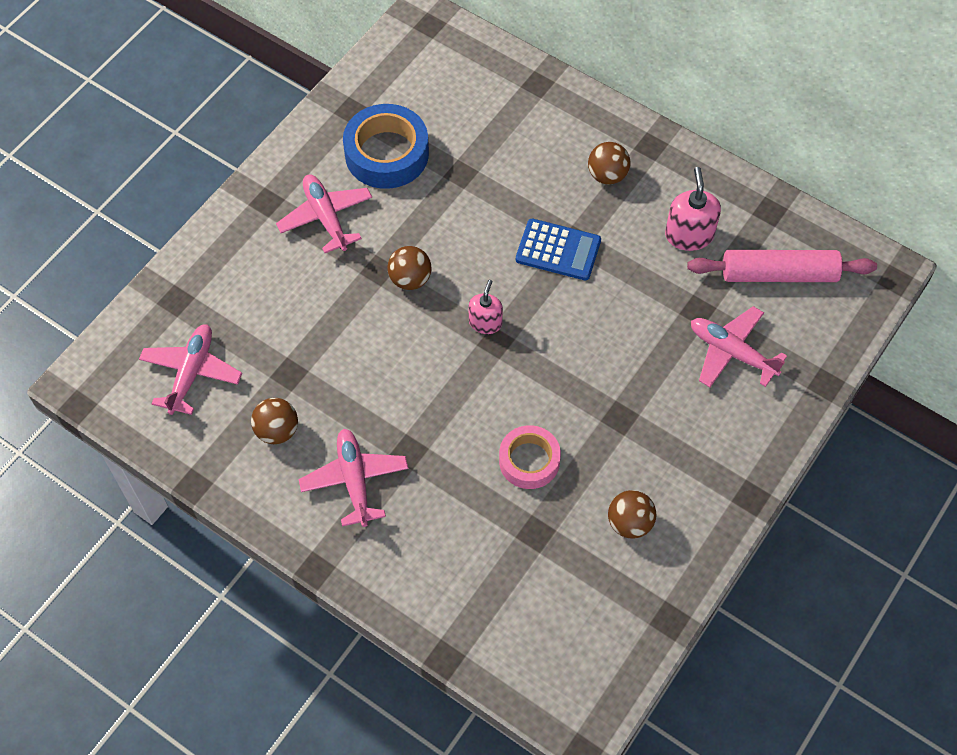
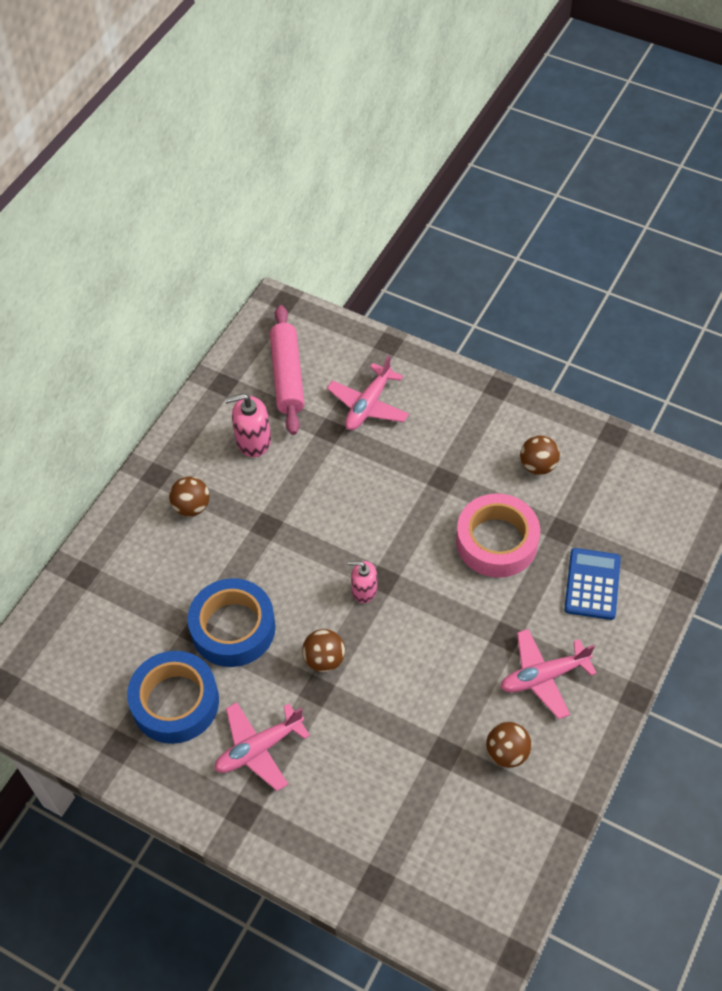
camera: 95 degrees left, 5 degrees down
(191, 373) = (458, 847): pink plane -> none
(458, 204) = (233, 628): none -> blue tape
(529, 461) = (496, 541): pink tape -> pink tape, size x1.54
(558, 250) = (279, 539): blue calculator -> blue calculator (592, 584)

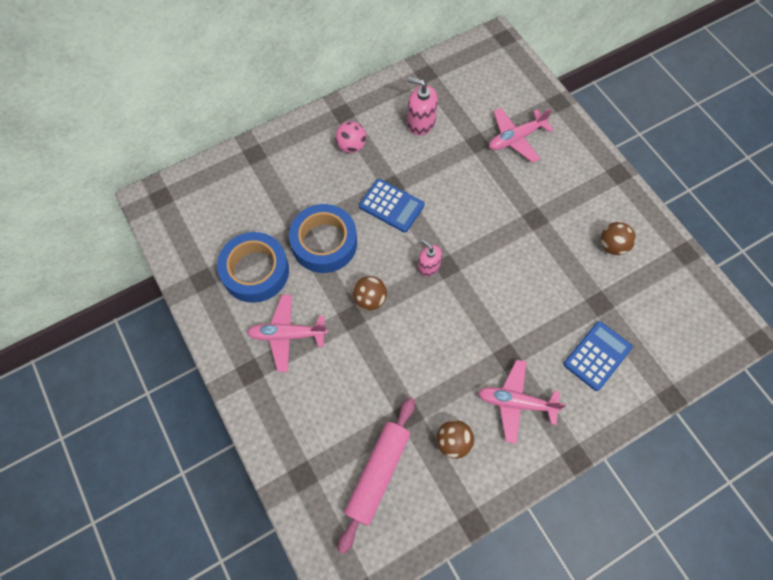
camera: 30 degrees right, 10 degrees up
(191, 507) = (351, 146): brown ball -> pink ball
(281, 548) = (391, 206): none -> blue calculator
(287, 376) = (473, 90): pink rolling pin -> pink rolling pin (378, 474)
(496, 541) = (545, 284): pink tape -> none

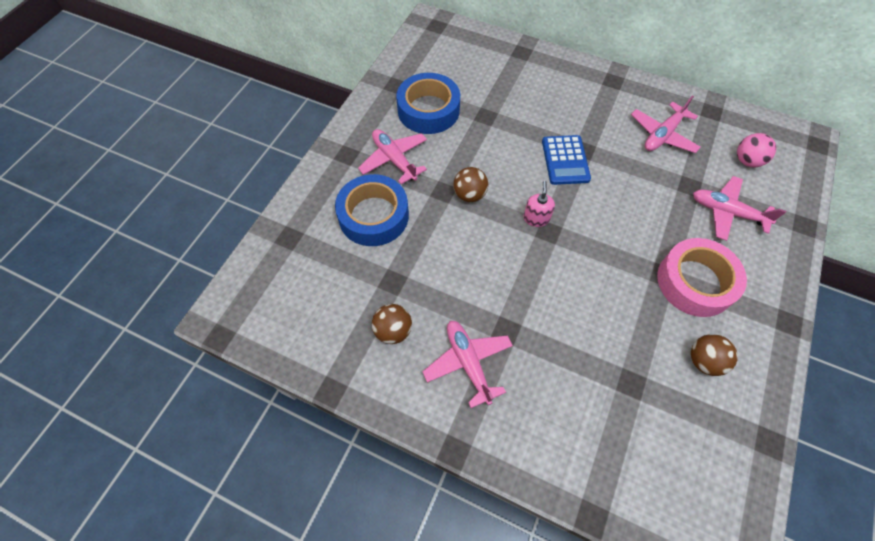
camera: 55 degrees right, 5 degrees down
(324, 243) = (490, 136): blue tape -> blue tape (373, 216)
(351, 146) = (590, 103): pink ball -> pink ball (747, 161)
(378, 474) = (325, 289): pink rolling pin -> none
(421, 122) = (662, 135): pink soap dispenser -> pink plane
(554, 203) = (695, 282): none -> pink tape
(597, 356) = (574, 412): blue calculator -> none

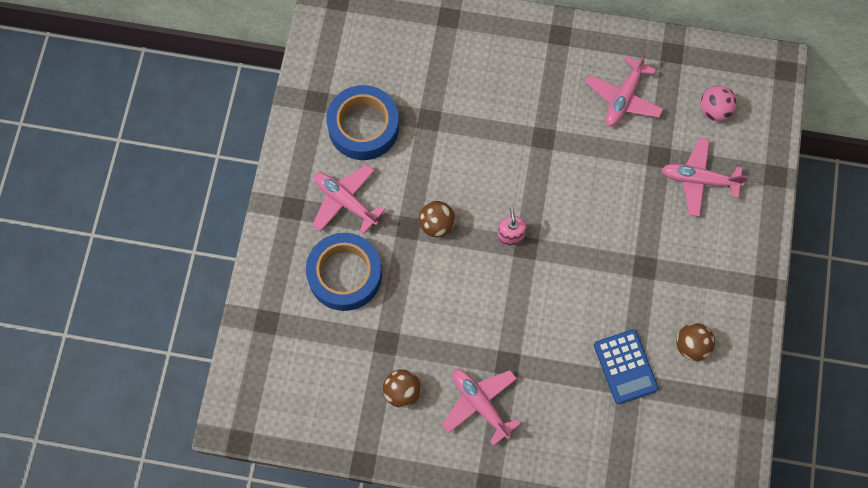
camera: 15 degrees left, 10 degrees up
(565, 160) = (526, 157): blue calculator -> blue calculator (625, 366)
(695, 282) = (675, 267): pink tape -> none

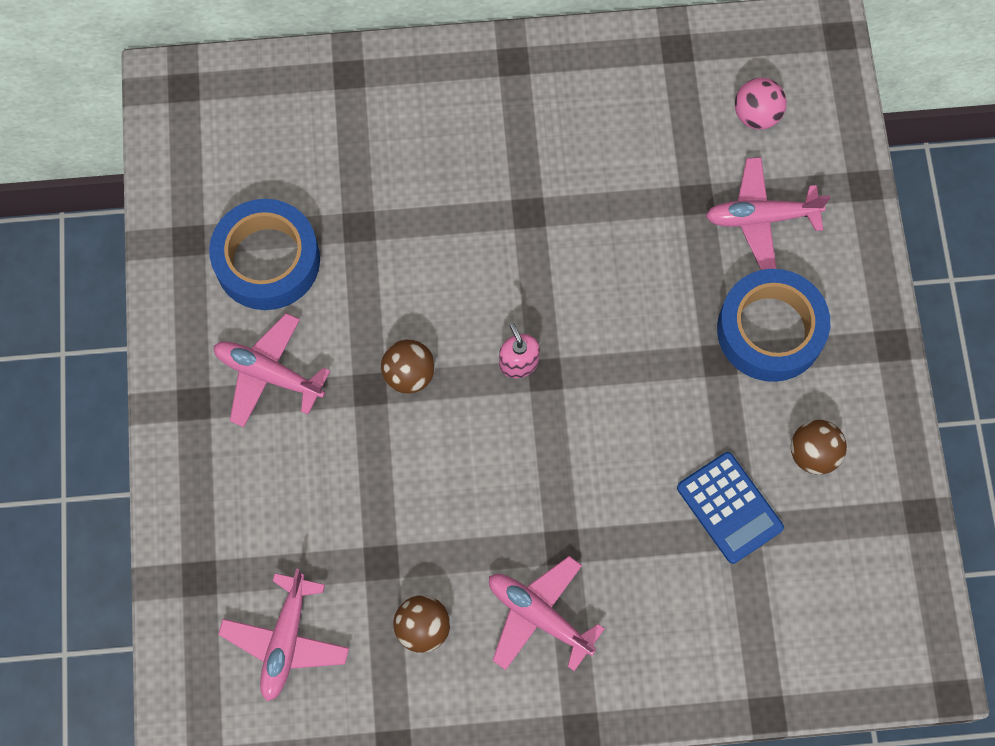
camera: 15 degrees left, 0 degrees up
(345, 275) = (296, 480): blue tape -> blue tape (770, 330)
(623, 98) = (626, 128): pink plane -> pink plane (286, 640)

